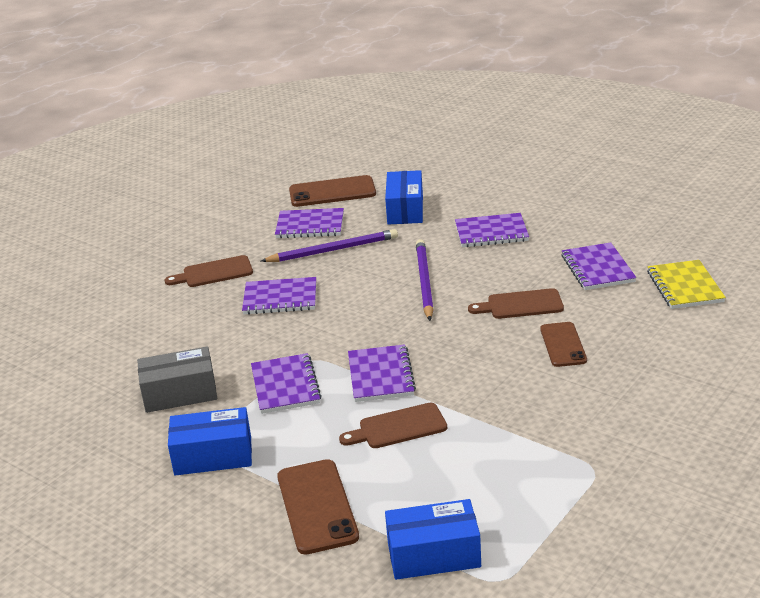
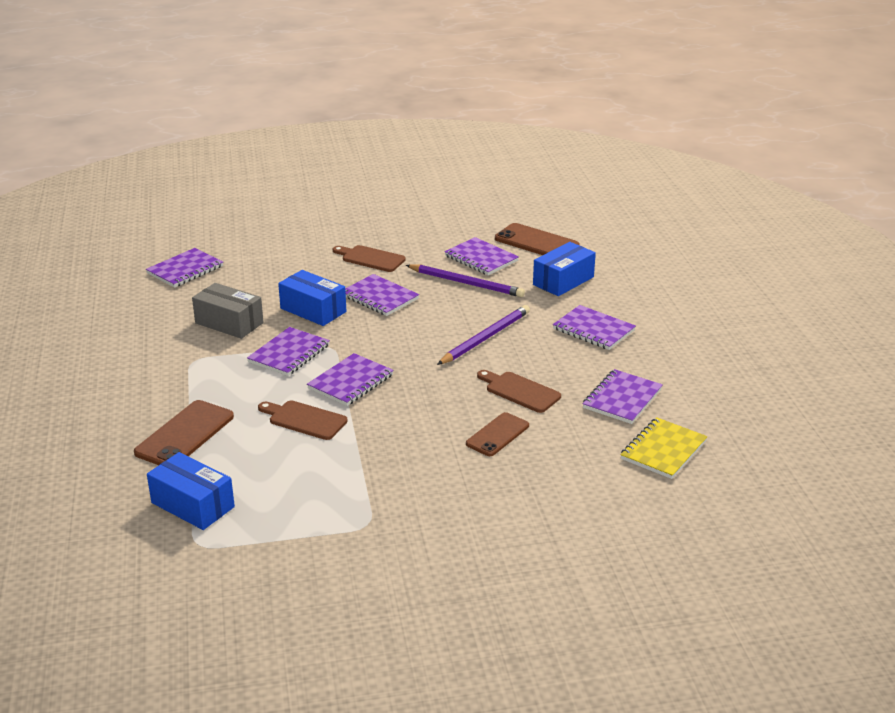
camera: 40 degrees right, 0 degrees up
(45, 374) = (185, 270): none -> purple notebook
(213, 456) = (185, 370): blue box -> blue box (313, 310)

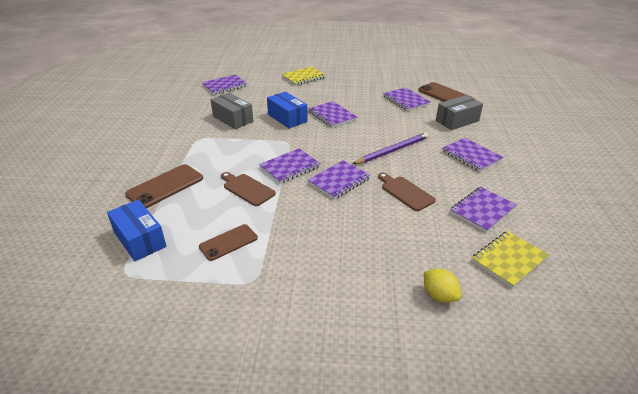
camera: 15 degrees right, 5 degrees up
(289, 354) = (259, 143): purple notebook -> purple notebook (339, 181)
(308, 239) = (303, 77): none -> yellow notebook
(371, 258) = (336, 92): brown cutting board -> none
(466, 283) = (391, 114): purple pencil -> none
(497, 435) = (378, 223): brown phone -> brown phone (228, 242)
(563, 281) = (457, 120): blue box -> grey box
(592, 501) = (439, 295): none -> yellow lemon

